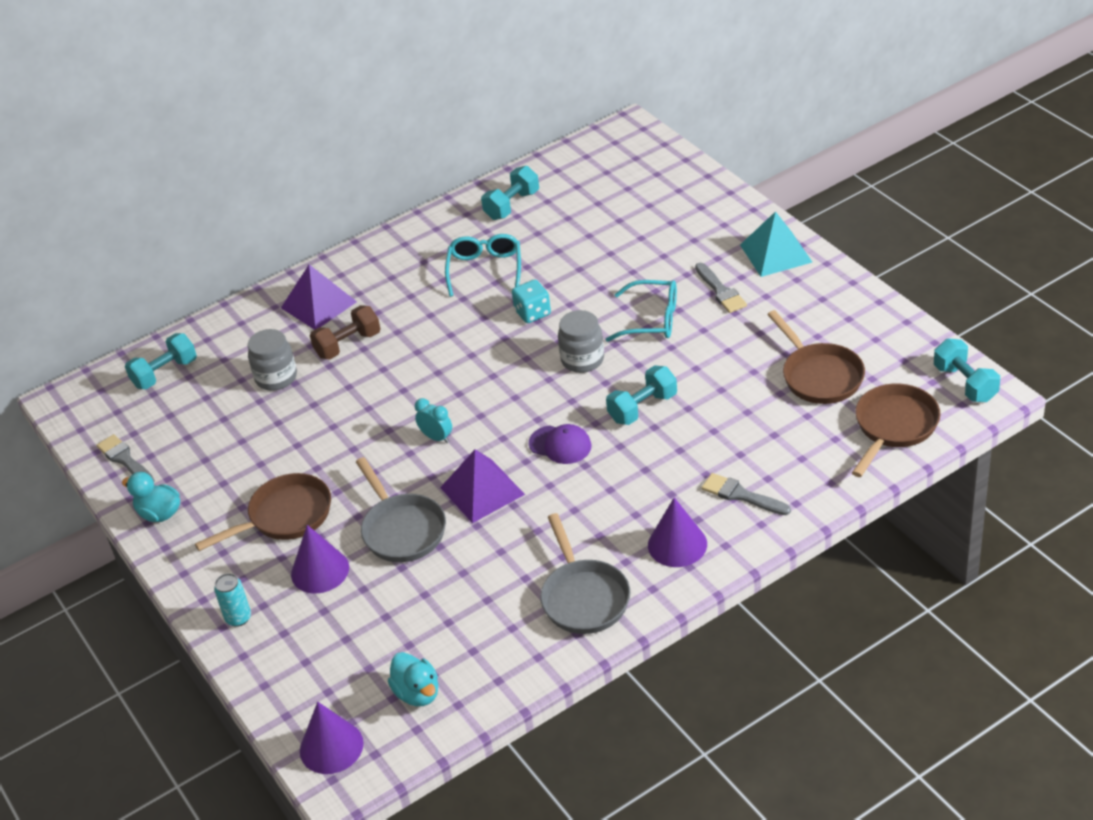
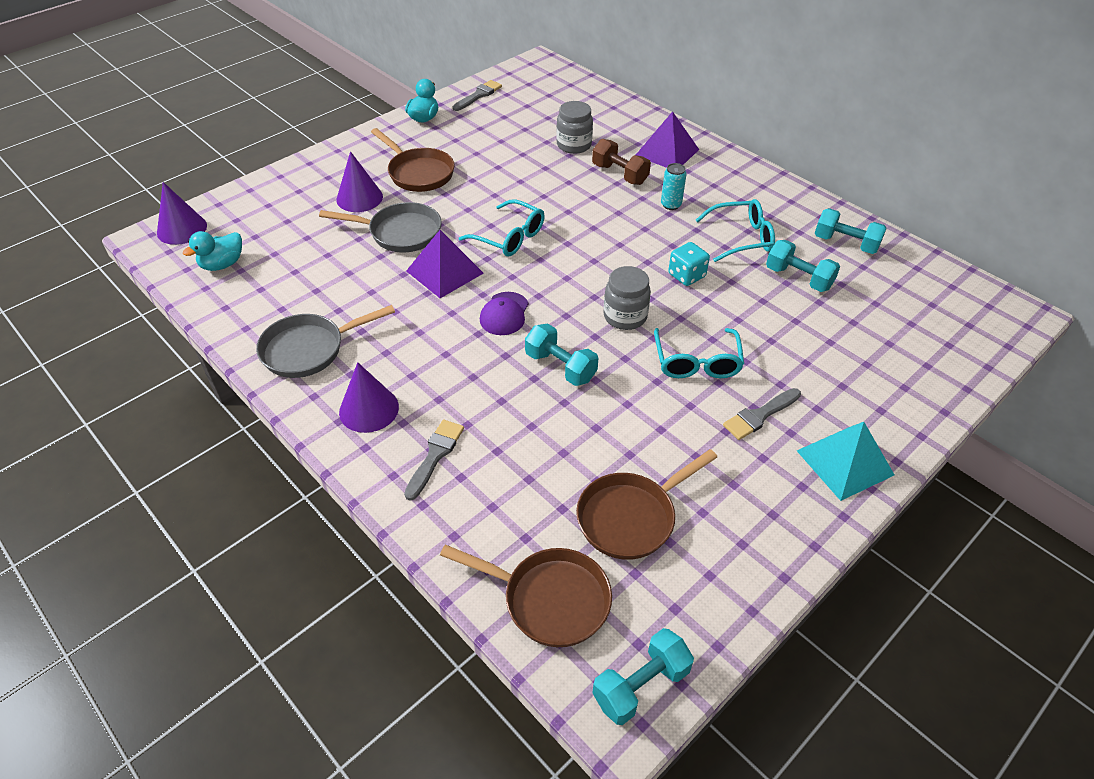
camera: 75 degrees right, 5 degrees up
(165, 373) = (571, 96): turquoise dumbbell -> turquoise dumbbell (798, 278)
(238, 618) = (317, 168): turquoise can -> turquoise can (671, 205)
(402, 530) = (400, 233): grey pan -> grey pan turned 135 degrees counterclockwise
(436, 437) = (510, 237): turquoise clock -> turquoise glasses

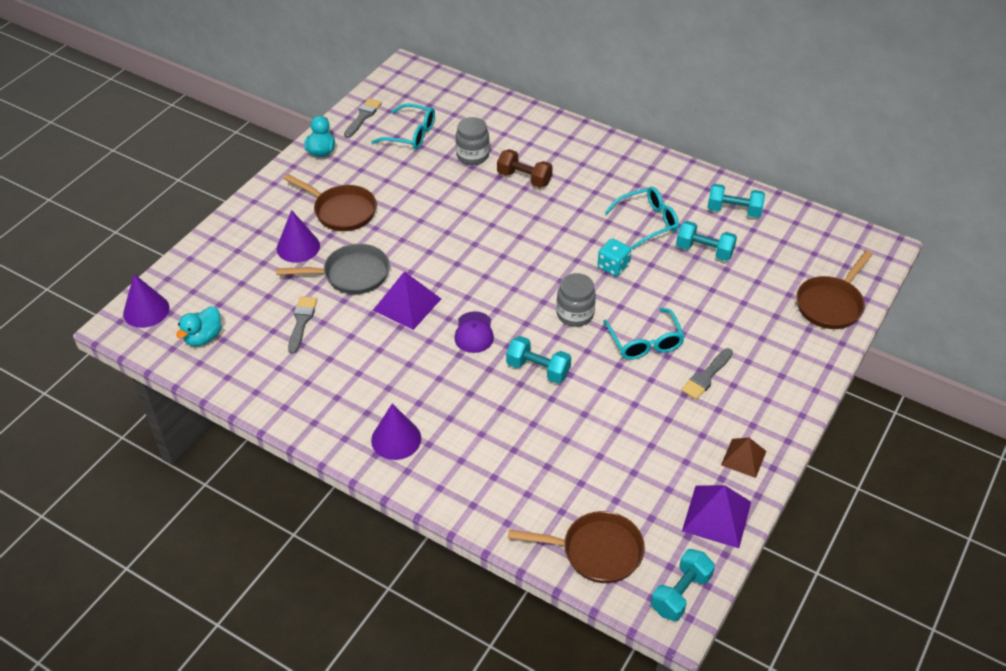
camera: 15 degrees left, 0 degrees up
(309, 349) = (321, 399): grey pan -> none
(435, 456) = (466, 465): grey brush -> grey brush (301, 322)
(510, 237) = (450, 260): turquoise glasses -> turquoise glasses (411, 134)
(631, 517) = (634, 477): brown pan -> brown pan (831, 304)
(667, 152) = (558, 148): purple pyramid -> purple pyramid (716, 516)
(671, 205) = (578, 201): turquoise can -> none
(779, 524) = (743, 458): none -> brown pyramid
(845, 462) = (779, 400): turquoise pyramid -> none

